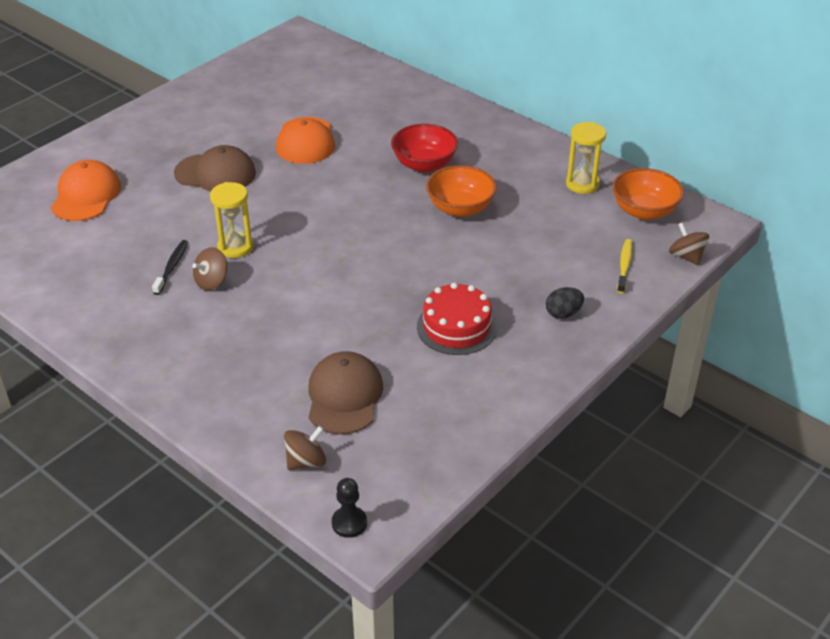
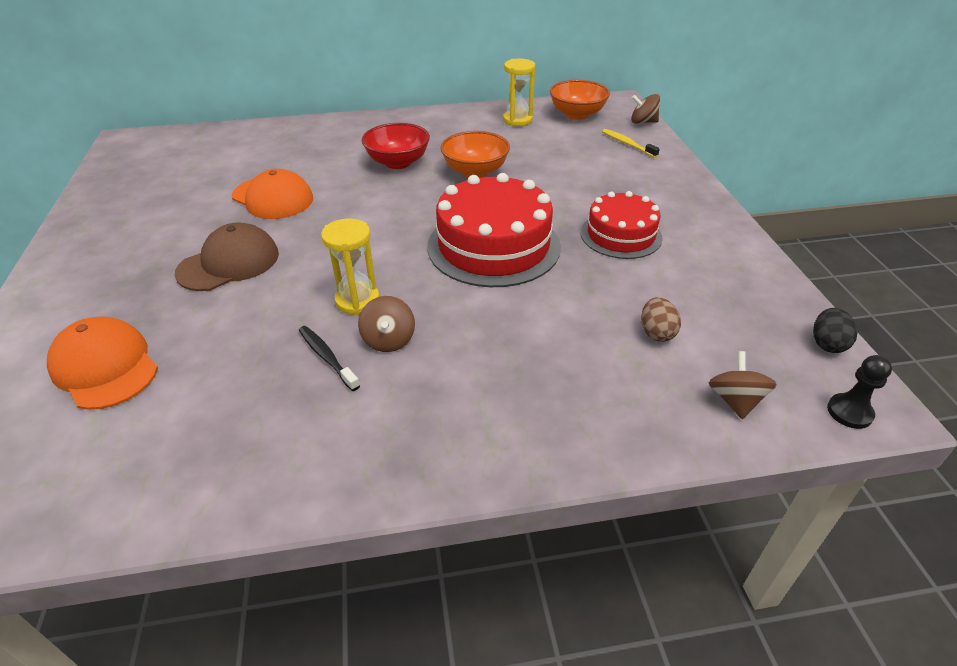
camera: 50 degrees left, 0 degrees up
(344, 396) = (656, 333): brown cap -> brown egg
(365, 271) = (494, 246): none -> red cake
(563, 313) = (655, 186): black egg -> black egg (827, 344)

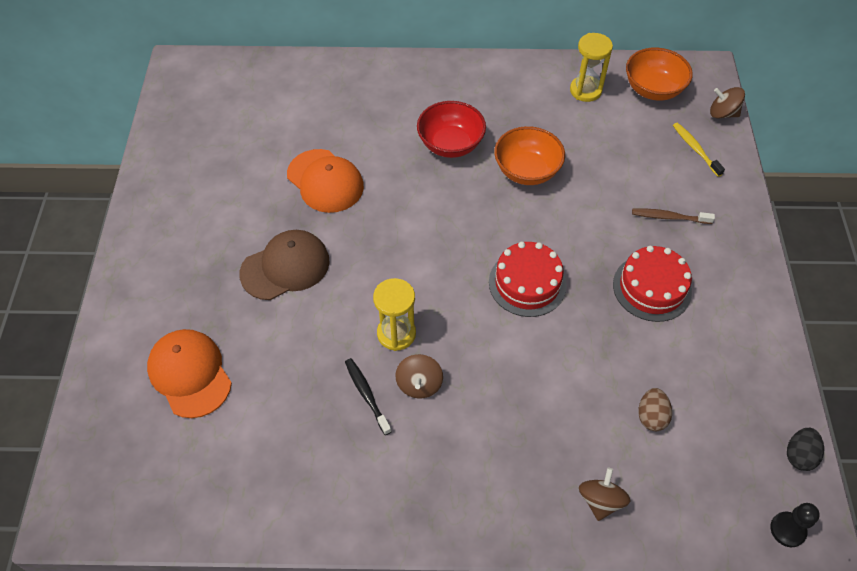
camera: 10 degrees right, 15 degrees up
(494, 246) = (527, 283): red cake -> red cake, size x0.62
(620, 187) = (669, 217): none -> brown toothbrush
(735, 400) = (696, 501): brown spinning top -> brown spinning top (600, 501)

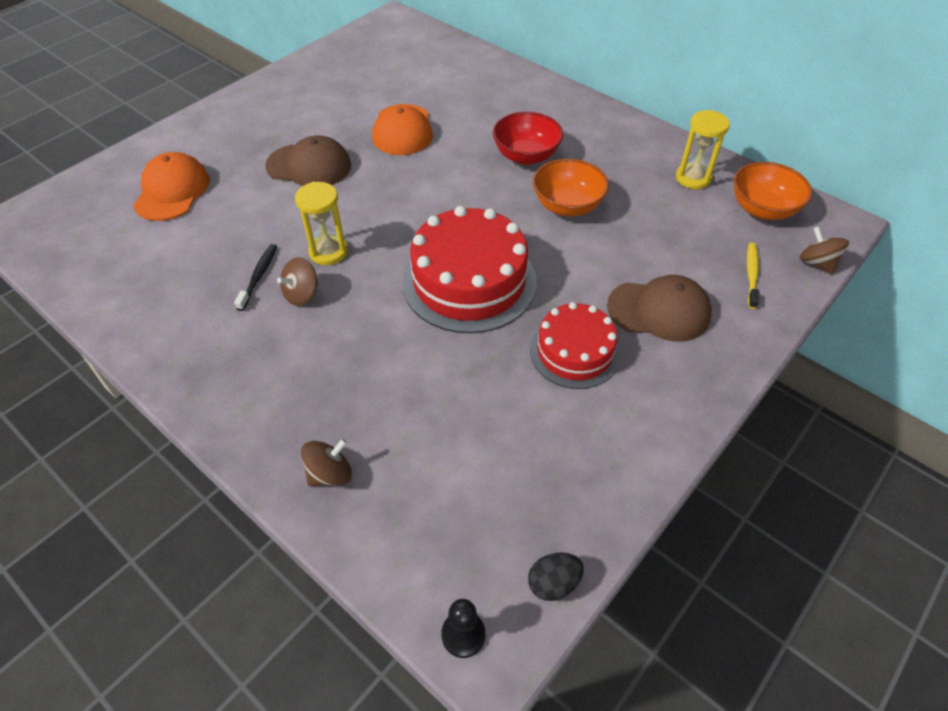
camera: 40 degrees right, 5 degrees down
(527, 283) = (469, 281): red cake -> red cake, size x1.62
(651, 416) = (451, 445): brown egg -> none
(669, 217) = (659, 310): brown toothbrush -> brown cap

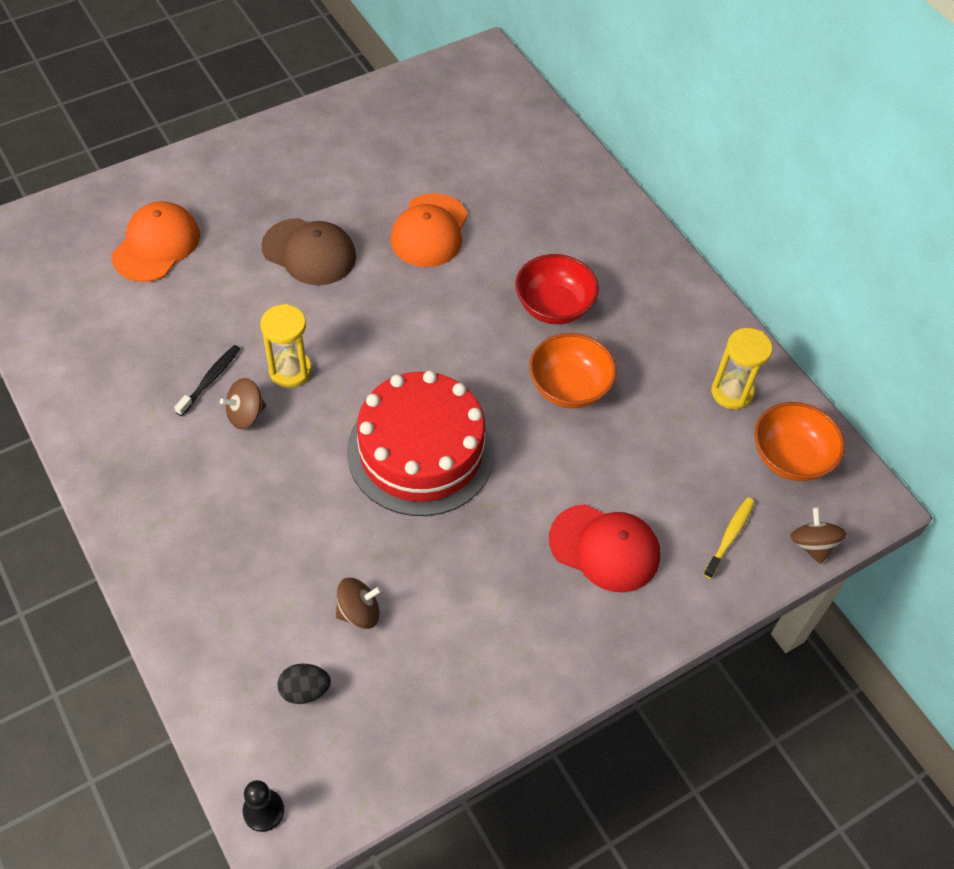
camera: 15 degrees right, 5 degrees up
(330, 474) = (204, 620): brown spinning top -> brown spinning top (359, 612)
(553, 583) = (363, 794): black egg -> black egg (305, 690)
(574, 352) = (492, 567): red cake -> none
(659, 310) = (604, 548): brown cap -> red cap

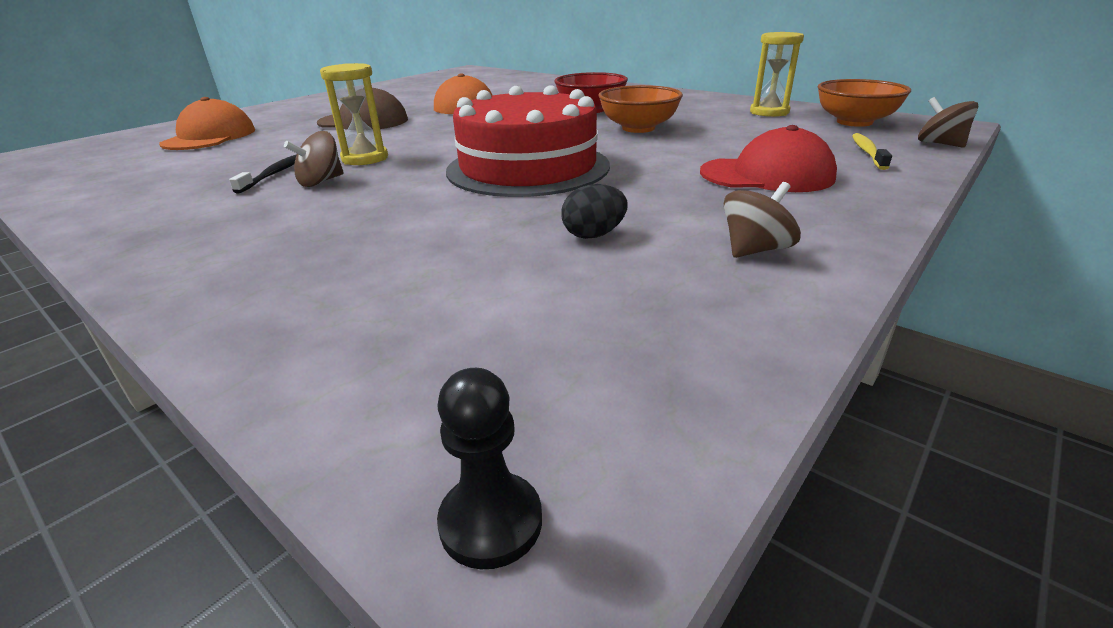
camera: 15 degrees left, 25 degrees down
(305, 690) = (491, 337): black egg -> black egg (594, 235)
(359, 612) = (530, 258): brown spinning top -> brown spinning top (755, 250)

